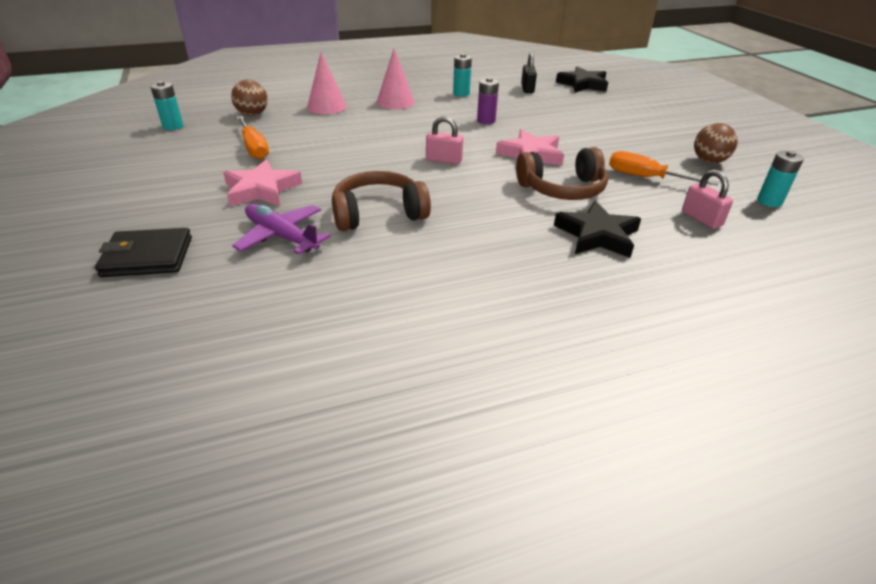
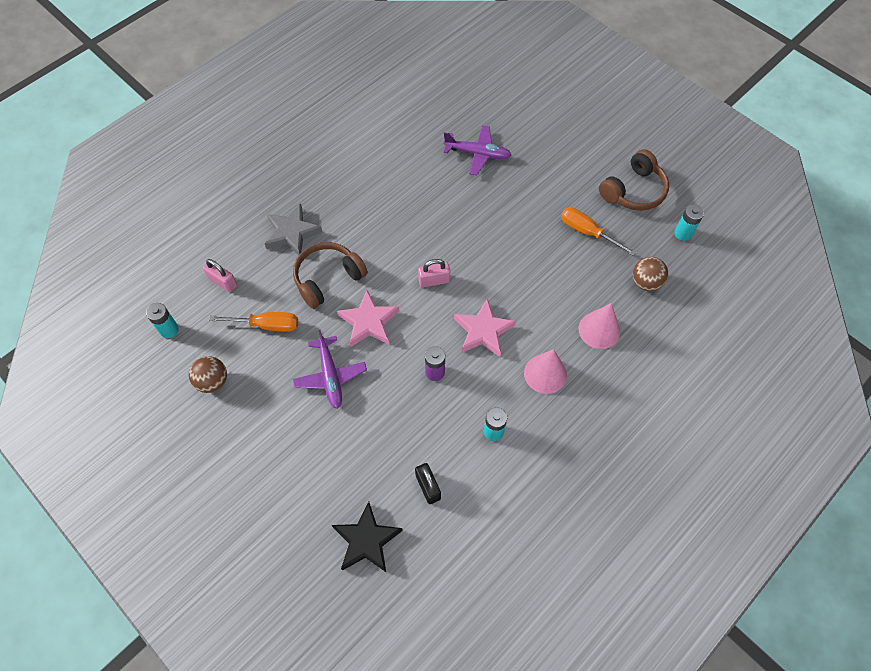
camera: 155 degrees right, 25 degrees up
(147, 257) = (531, 112): black wallet -> none
(261, 189) = (531, 188): pink star -> pink star (483, 331)
(378, 213) = (438, 196): brown headphones -> brown headphones (634, 191)
(584, 138) = (330, 376): none -> purple plane
(597, 235) = (292, 233): black star -> grey star

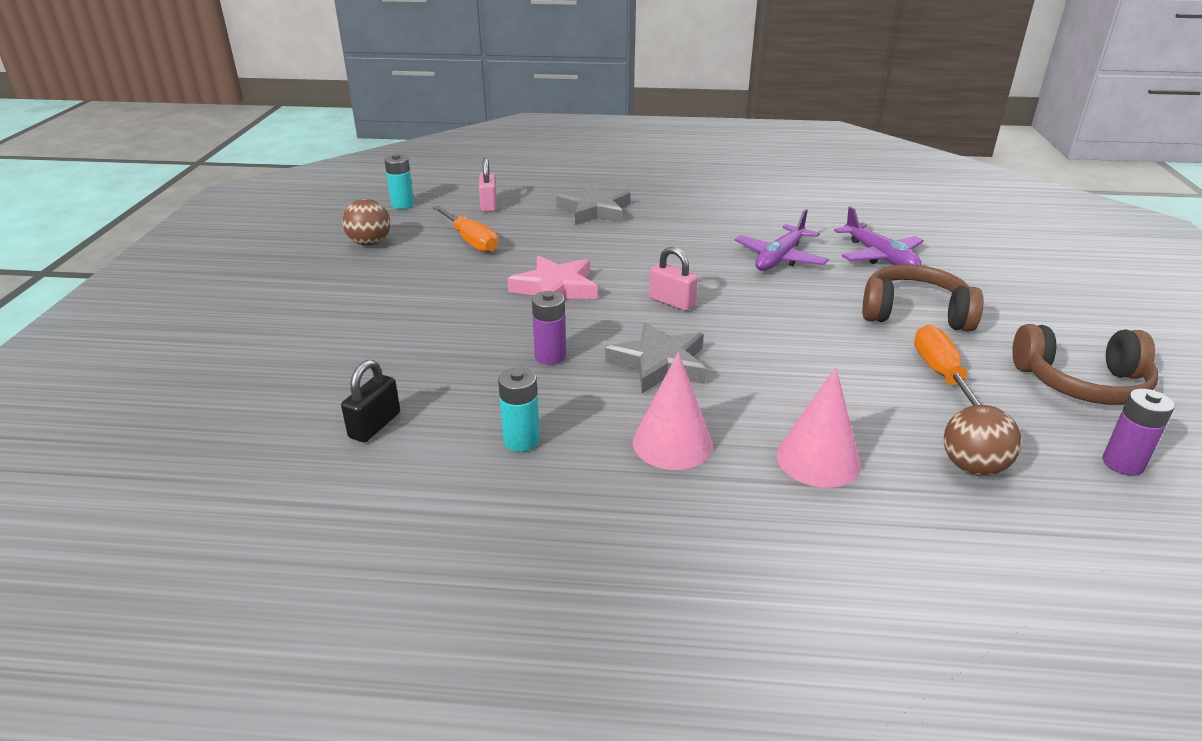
camera: 50 degrees right, 30 degrees down
(328, 278) = (573, 246): brown headphones -> brown headphones (914, 313)
(330, 376) = (455, 296): purple plane -> purple plane (779, 258)
(366, 540) = (249, 413): black star -> none
(483, 331) = (659, 364): pink star -> grey star
(683, 233) = (1122, 463): turquoise battery -> purple battery

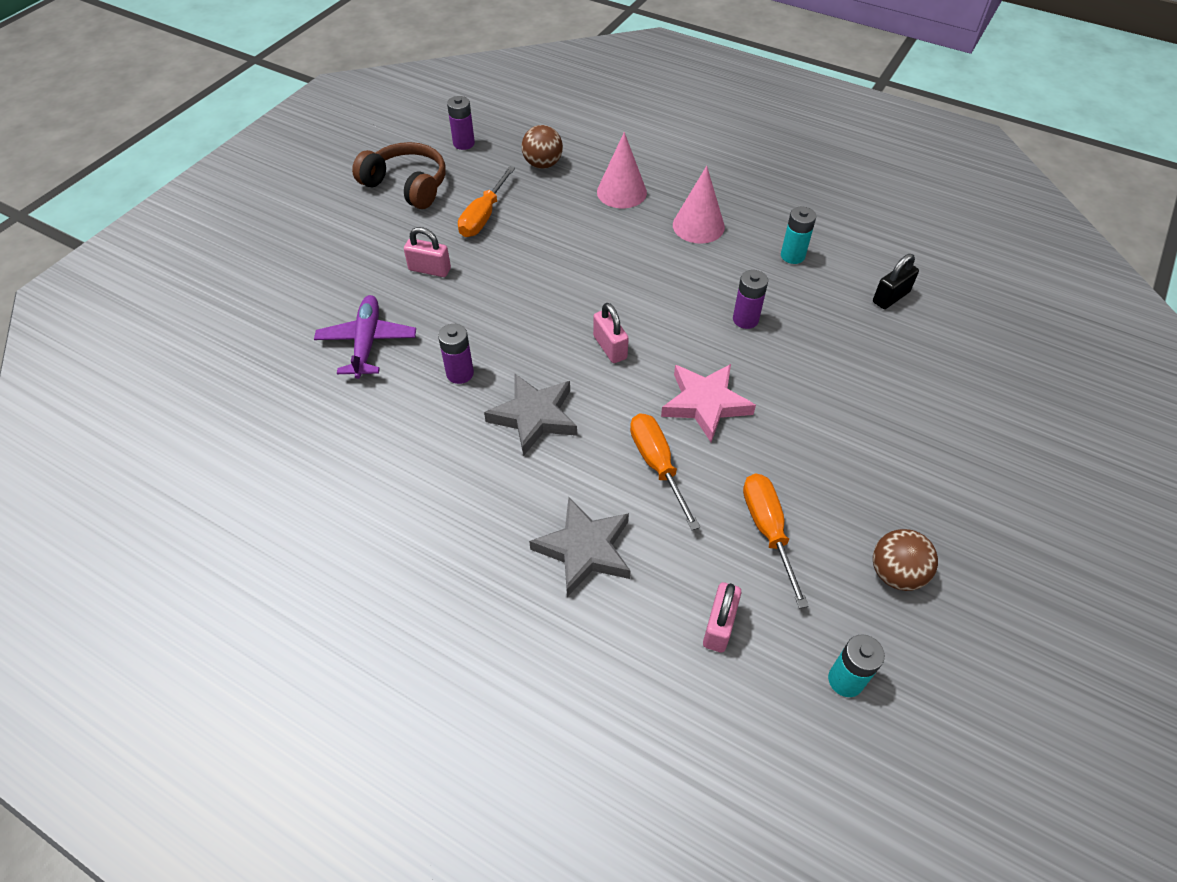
camera: 155 degrees left, 20 degrees up
(573, 250) = (657, 465): none -> orange screwdriver
(659, 364) = (666, 286): grey star -> grey star (534, 417)
(779, 258) = (460, 373): purple plane -> purple battery
(914, 313) = (429, 269): brown headphones -> pink padlock

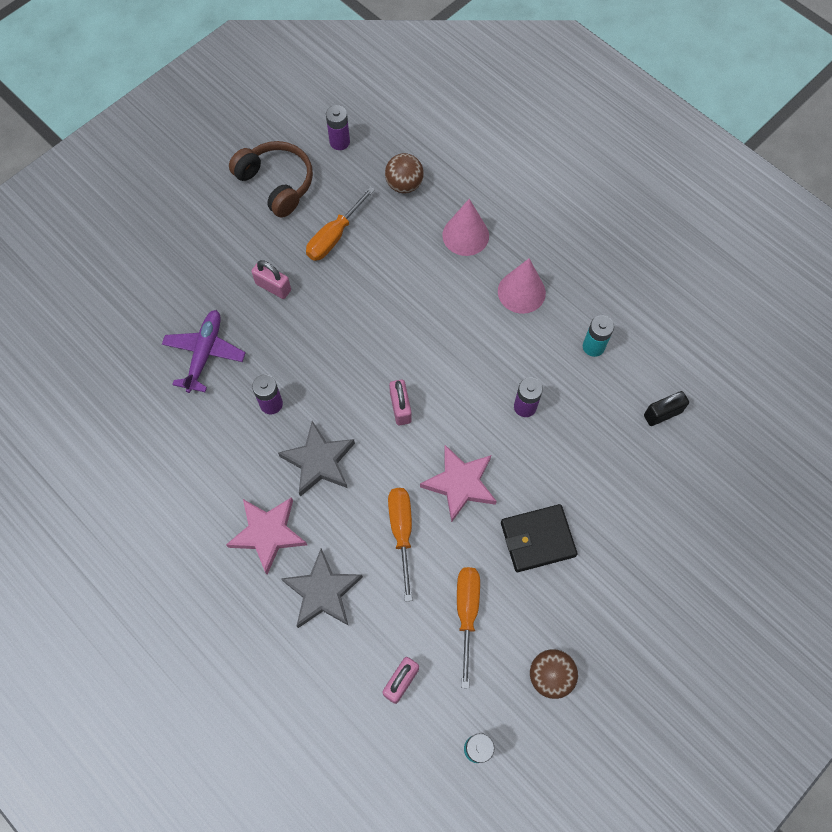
camera: 15 degrees right, 15 degrees up
(496, 503) = (268, 534): none -> pink star
(815, 437) = (537, 539): none -> black wallet

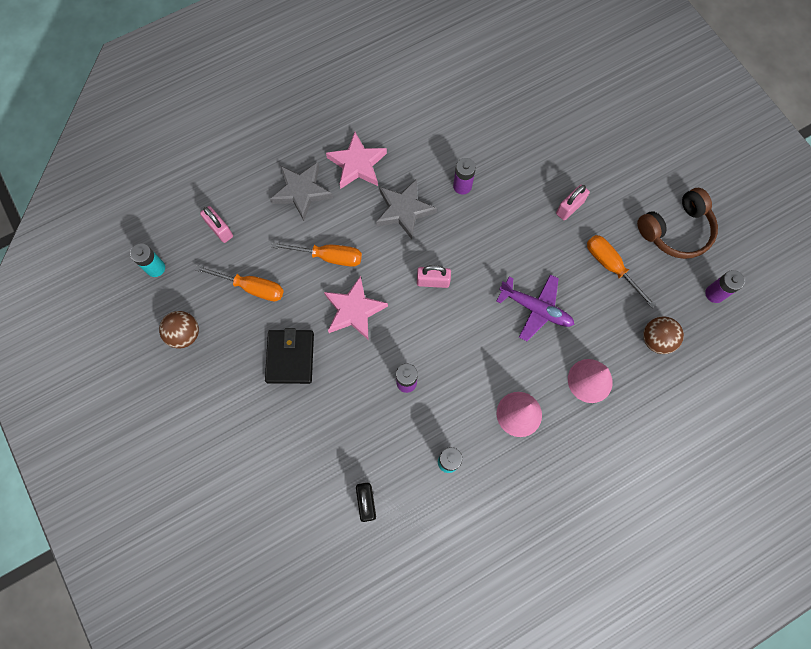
camera: 105 degrees right, 5 degrees up
(205, 353) = (519, 147): purple plane -> purple plane (536, 309)

